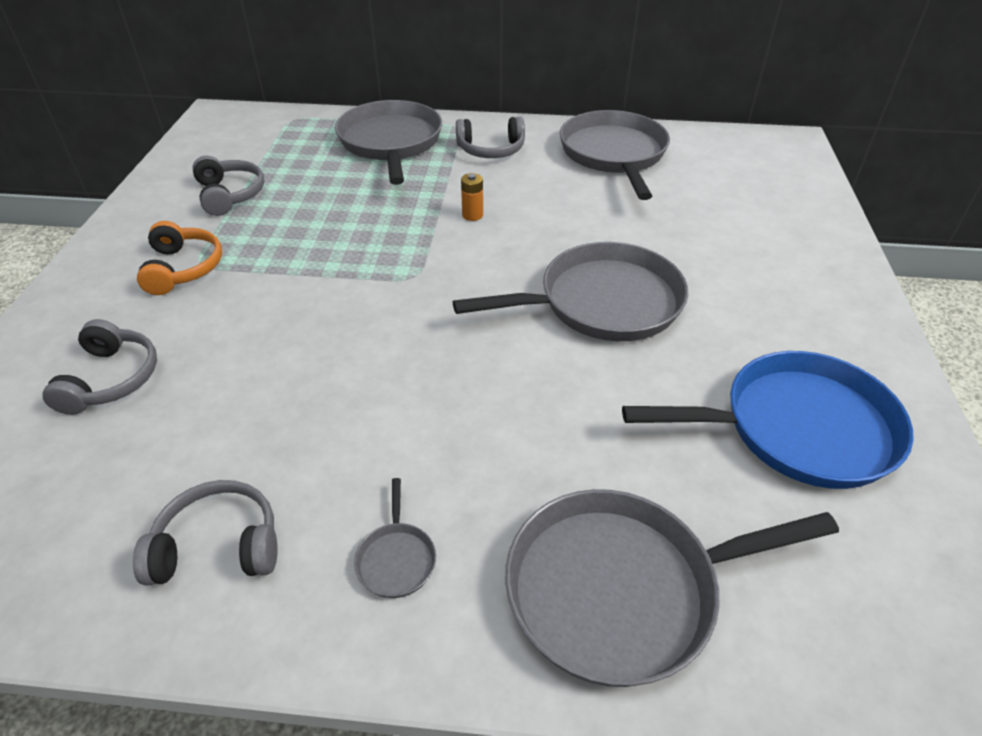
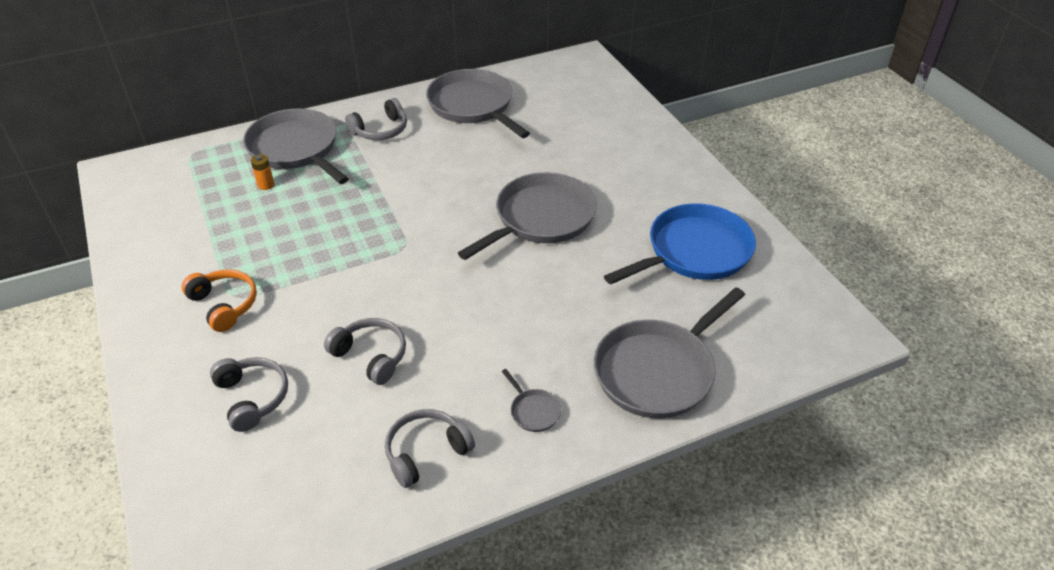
camera: 30 degrees left, 0 degrees up
(230, 195) = (202, 236): grey headphones -> grey headphones (371, 356)
(472, 215) = (408, 187): orange battery -> orange battery (266, 185)

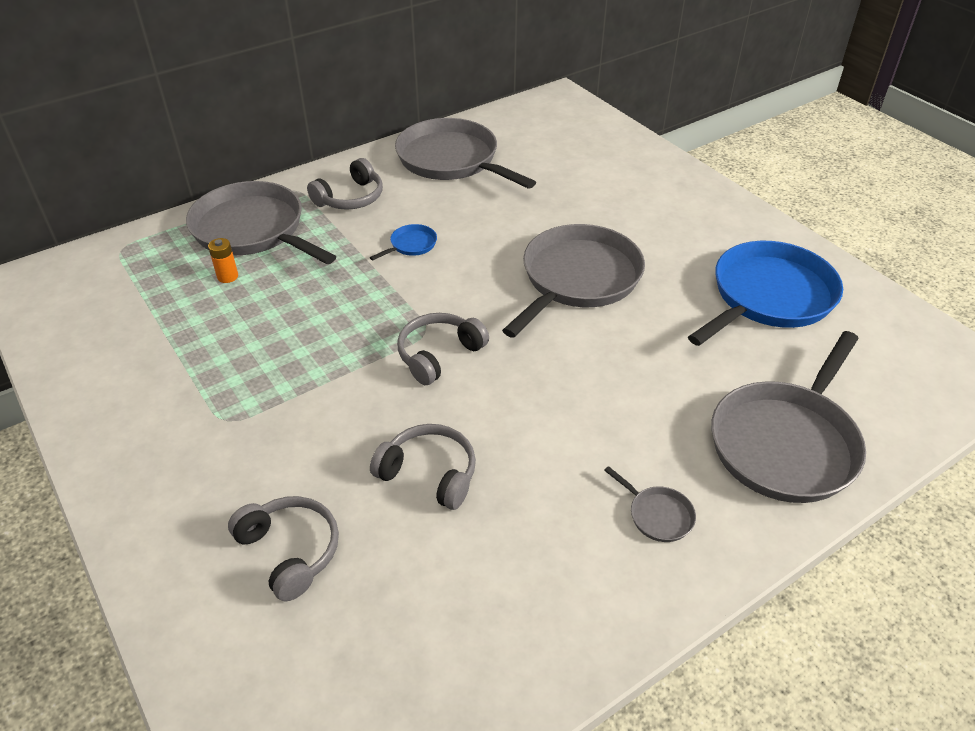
camera: 10 degrees left, 0 degrees up
(224, 305) = (216, 433): orange headphones -> none
(416, 175) = (411, 245): none -> blue pan
(426, 452) = (543, 591): grey headphones -> grey headphones (439, 355)

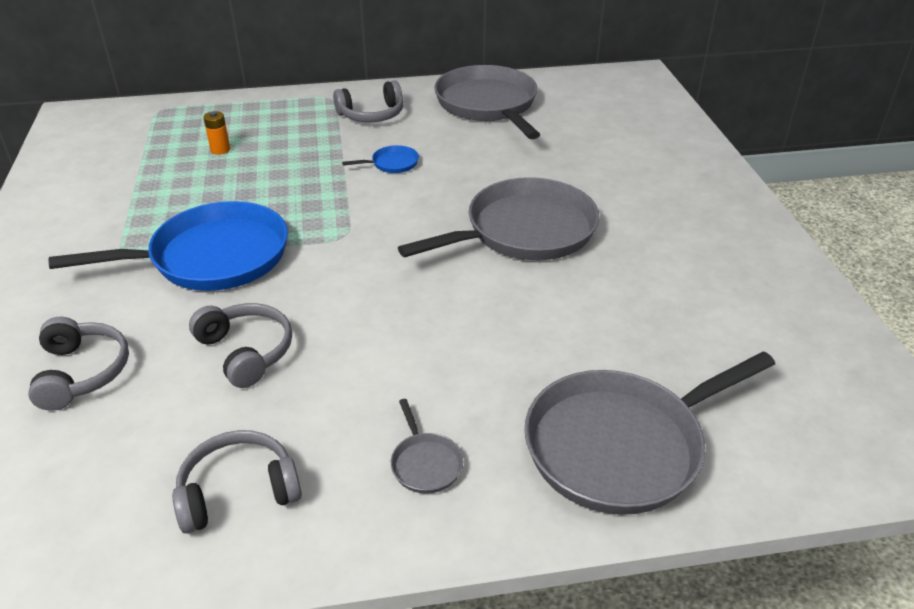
camera: 25 degrees right, 5 degrees down
(253, 230) = (270, 120): grey pan -> none
(439, 355) = (339, 258): grey headphones -> grey headphones (238, 491)
(768, 297) = (718, 302): blue pan -> blue pan (212, 257)

